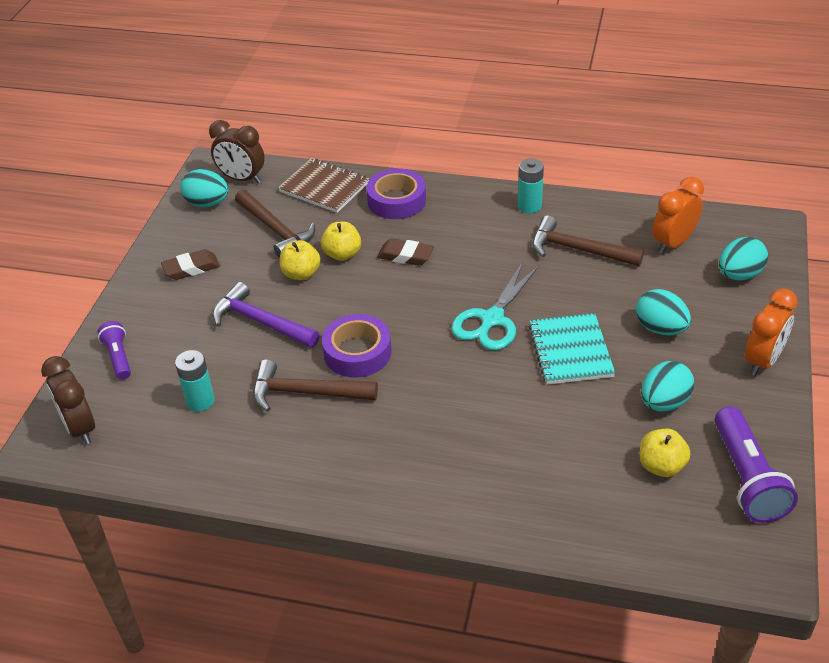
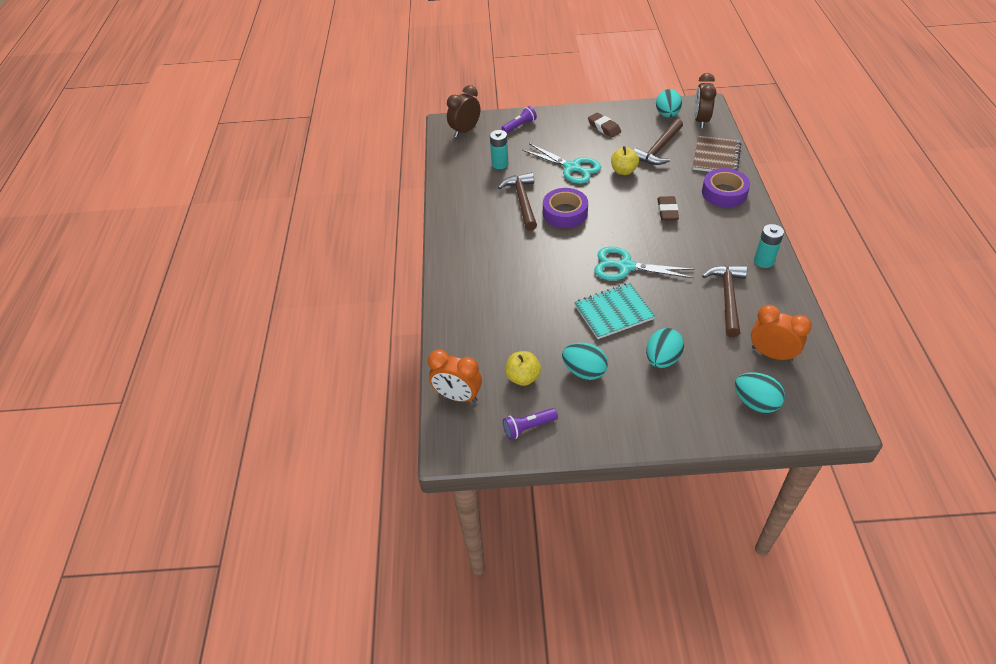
camera: 75 degrees right, 5 degrees up
(261, 322) = (572, 167): purple hammer -> turquoise scissors
(342, 254) = (652, 183): yellow apple -> none
(747, 478) = (528, 427): purple flashlight -> purple flashlight, size x0.57
(763, 361) = (656, 427): orange clock -> orange clock (457, 396)

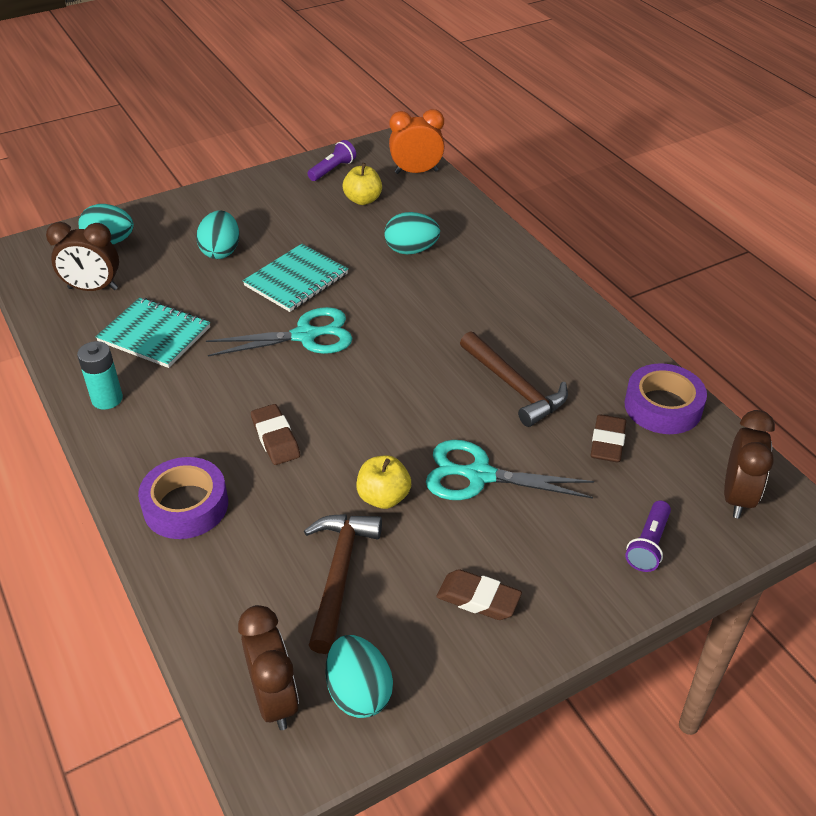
camera: 150 degrees right, 5 degrees down
(500, 164) = (607, 443): turquoise battery -> brown eraser
(565, 213) = (436, 387): purple tape -> purple tape (663, 406)
(584, 371) = (302, 220): turquoise egg -> turquoise egg (411, 250)
(716, 157) = (216, 591): brown notebook -> none
(727, 298) = (154, 334): brown hammer -> turquoise notebook
(771, 354) = (93, 289): orange clock -> brown clock

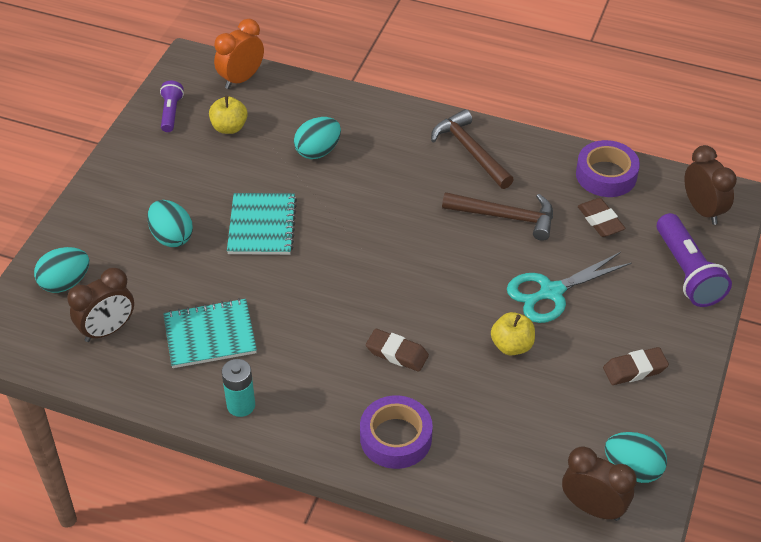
camera: 40 degrees left, 5 degrees up
(305, 336) = (324, 266): turquoise scissors -> none
(339, 575) = (543, 412): brown hammer -> brown hammer (470, 151)
(648, 545) = (687, 272): purple flashlight -> purple flashlight, size x1.75

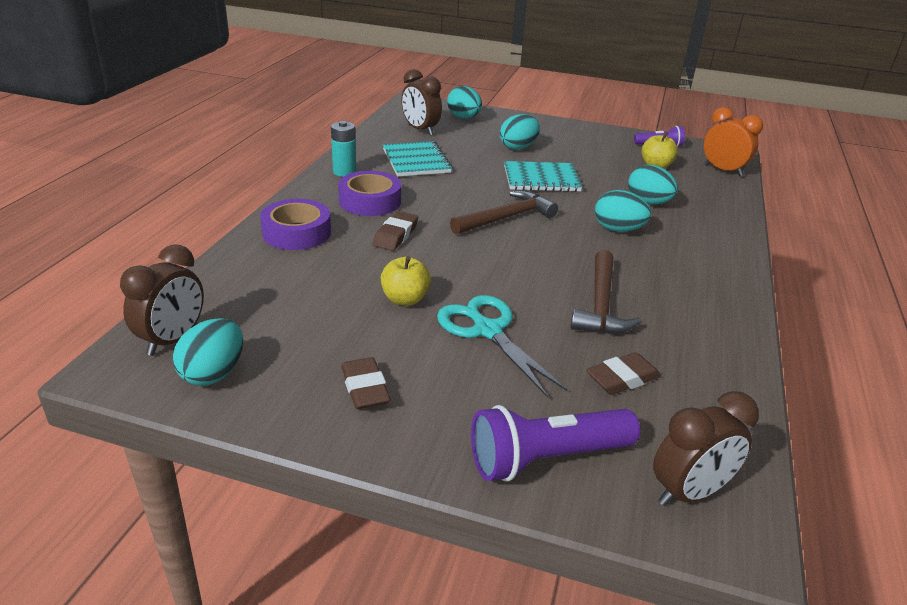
camera: 85 degrees right, 15 degrees down
(376, 184) = (618, 230): none -> turquoise egg
(470, 151) = (698, 285): brown hammer -> brown hammer (506, 218)
(606, 175) = (715, 391): purple tape -> purple tape (370, 201)

